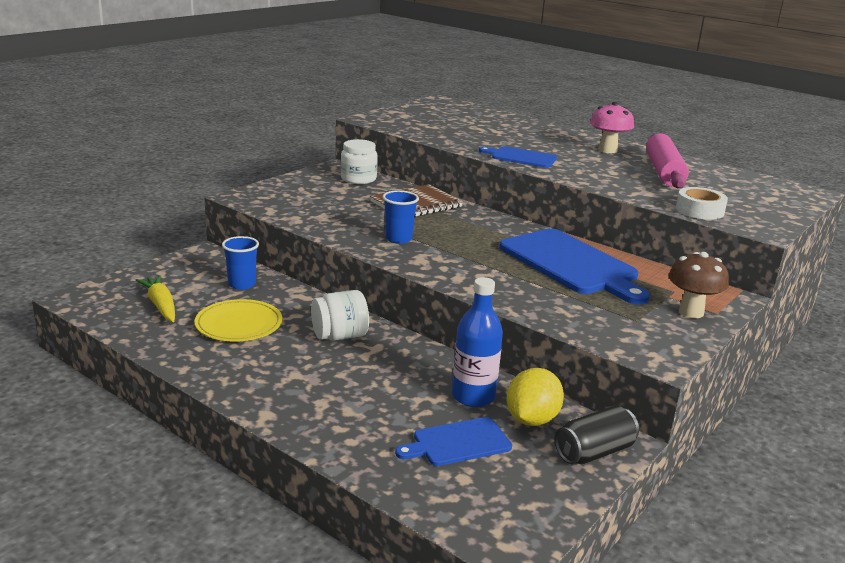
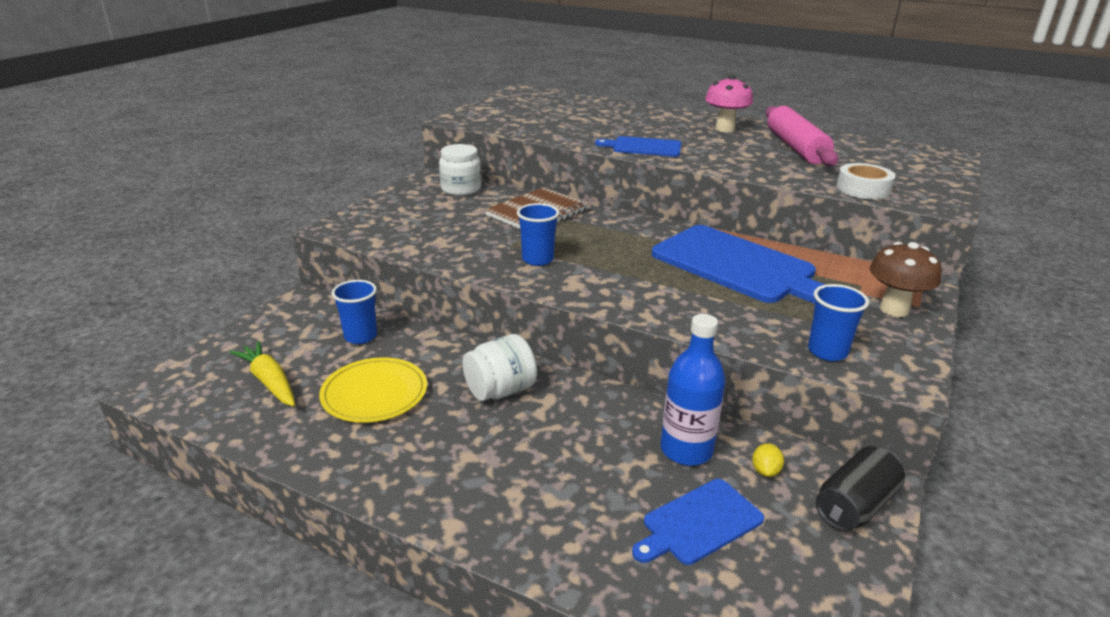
camera: 10 degrees left, 5 degrees up
(531, 419) = (765, 471): yellow lemon -> yellow lemon, size x0.46
(608, 333) = (827, 351): none -> blue cup

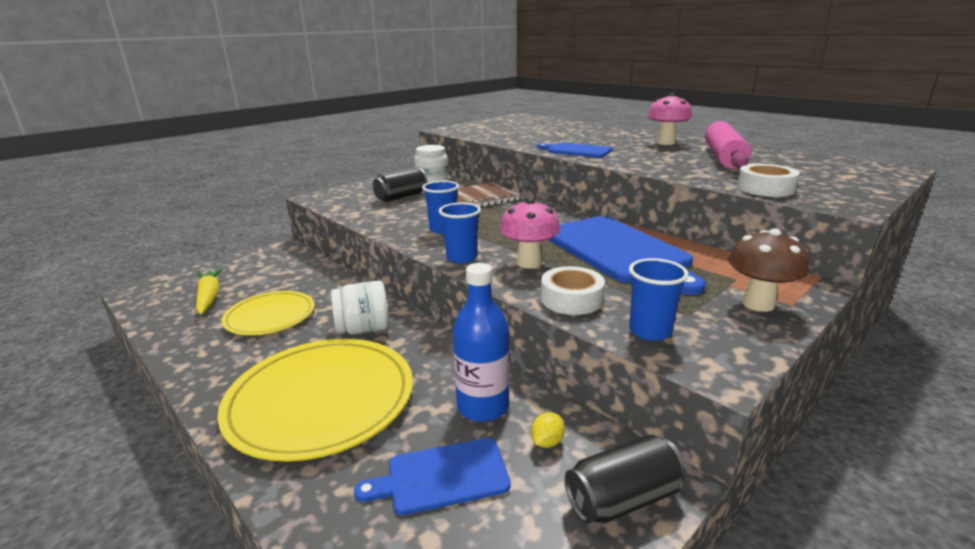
camera: 20 degrees right, 5 degrees down
(360, 336) = (298, 276): blue cup -> blue cup (461, 258)
(445, 217) = (401, 197): none -> black can
(523, 477) = (321, 400): none -> yellow plate
(665, 292) = (529, 263): none -> pink mushroom
(737, 328) = (571, 299): none -> white tape

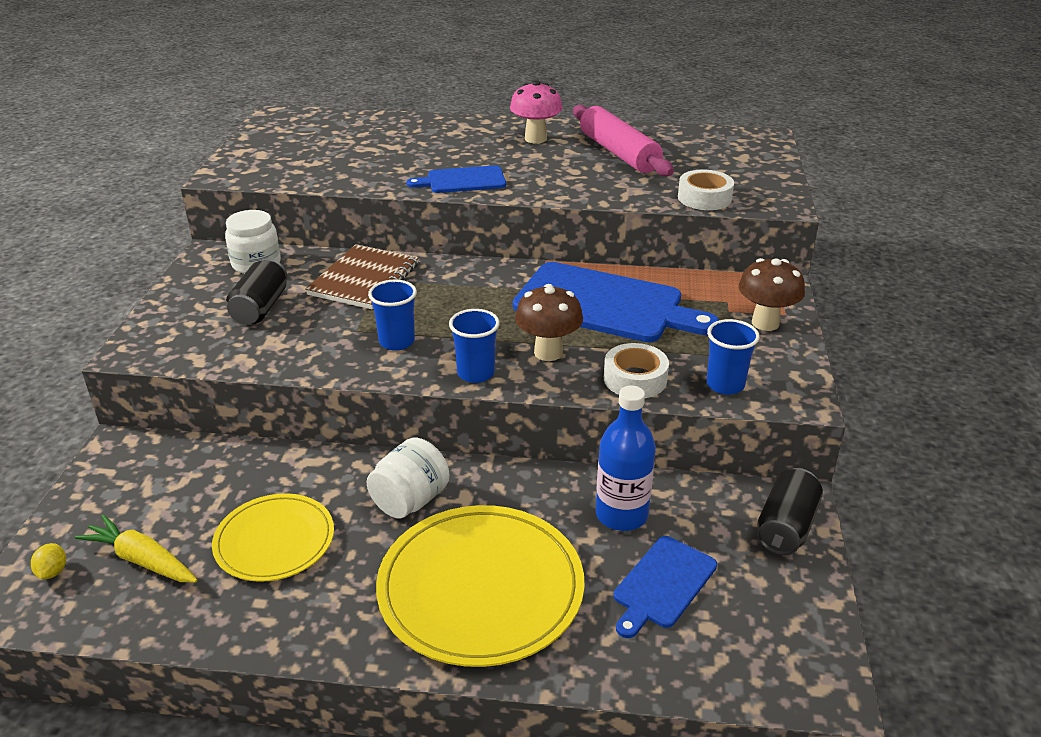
camera: 40 degrees left, 10 degrees up
(529, 263) = (548, 352): pink mushroom -> brown mushroom
(547, 442) = (699, 516): yellow lemon -> yellow lemon (52, 572)

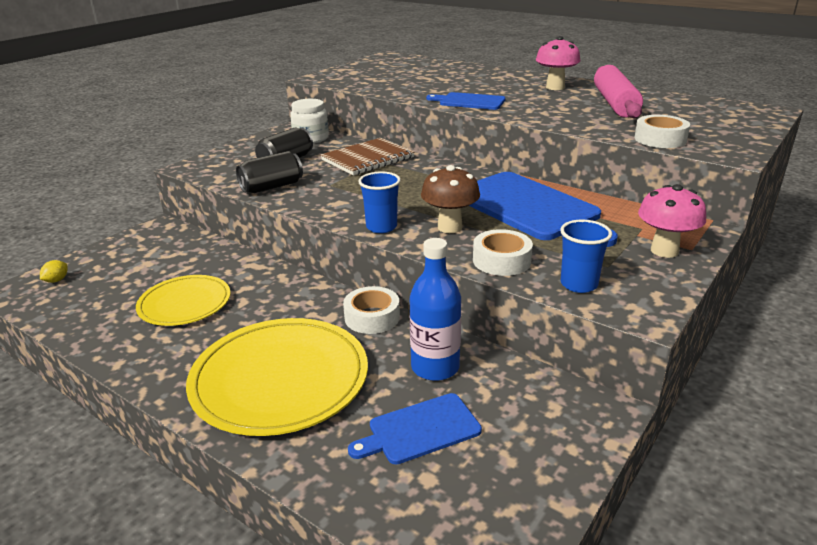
camera: 30 degrees right, 5 degrees down
(142, 560) = (105, 289): yellow carrot -> none
(397, 342) = (348, 197): blue cup -> none
(410, 500) = (291, 307): white jar -> none
(510, 481) = (372, 317): none -> white tape
(765, 323) = (664, 251): brown mushroom -> pink mushroom
(785, 527) = (575, 427): black can -> black can (272, 187)

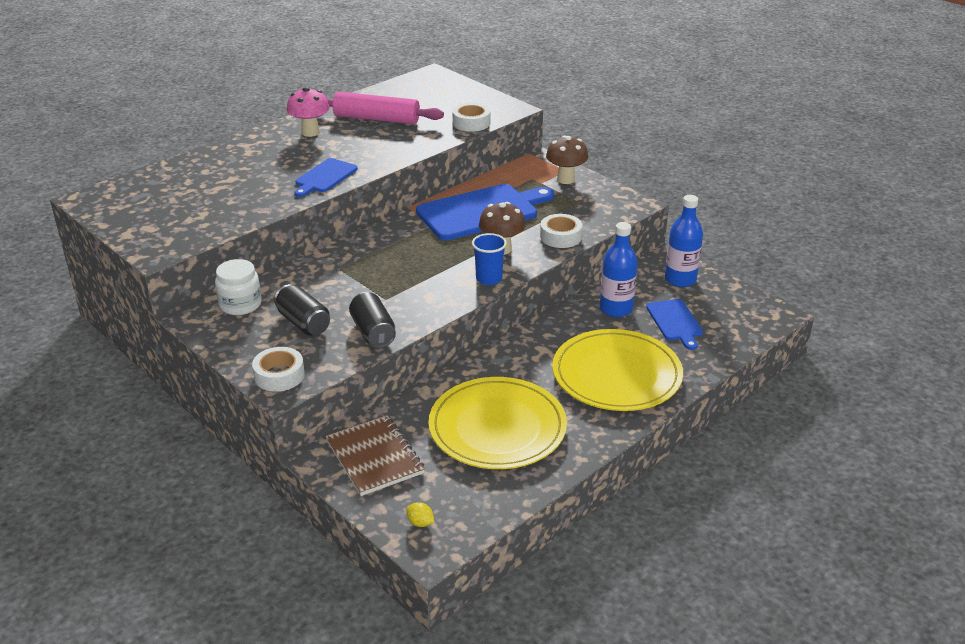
camera: 80 degrees left, 5 degrees up
(185, 303) = (497, 427): yellow plate -> yellow plate, size x1.64
(368, 159) = (329, 273): brown notebook -> brown notebook (374, 457)
(372, 317) = (548, 329): white tape -> white tape (279, 375)
(547, 430) = (680, 279): none -> blue bottle
(579, 284) = (599, 216): blue cup -> none
(664, 251) = (565, 179): pink mushroom -> brown mushroom

